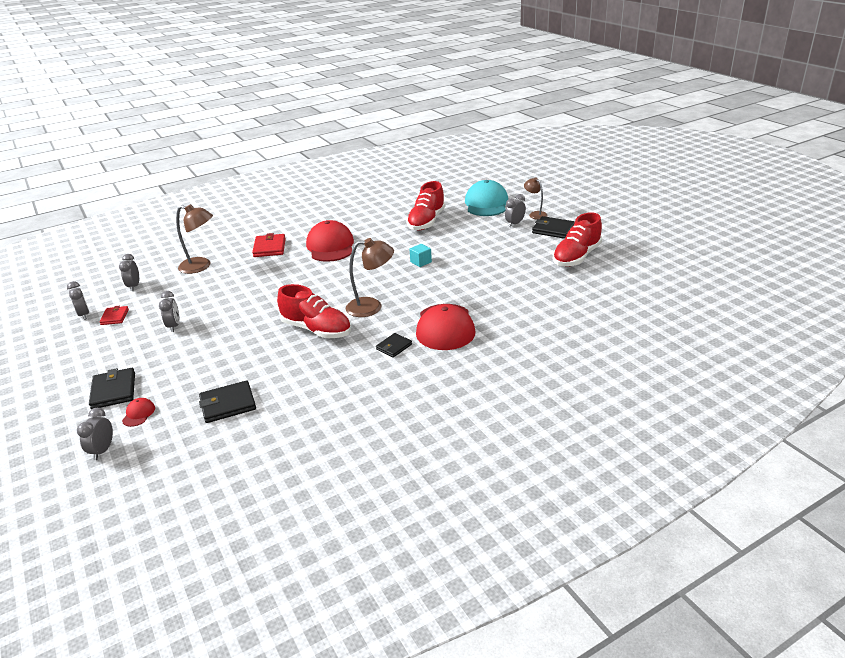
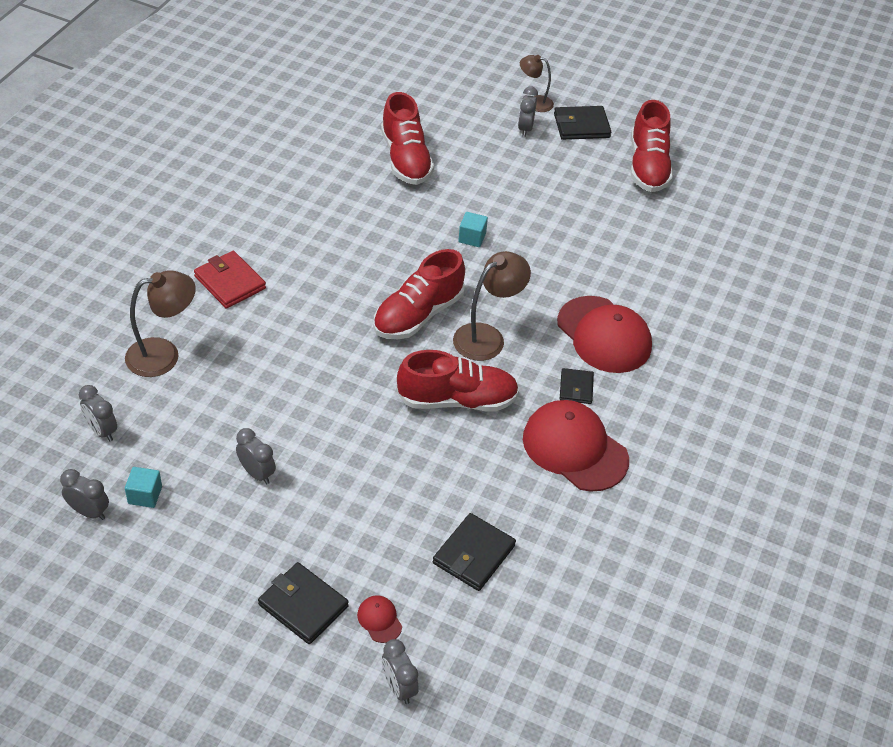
camera: 40 degrees left, 15 degrees up
(115, 317) = (145, 495): red wallet -> turquoise cube
(330, 246) = (319, 249): red cap -> red cap (575, 448)
(345, 286) = (418, 315): none -> red shoe
(486, 203) = (453, 99): turquoise cap -> none

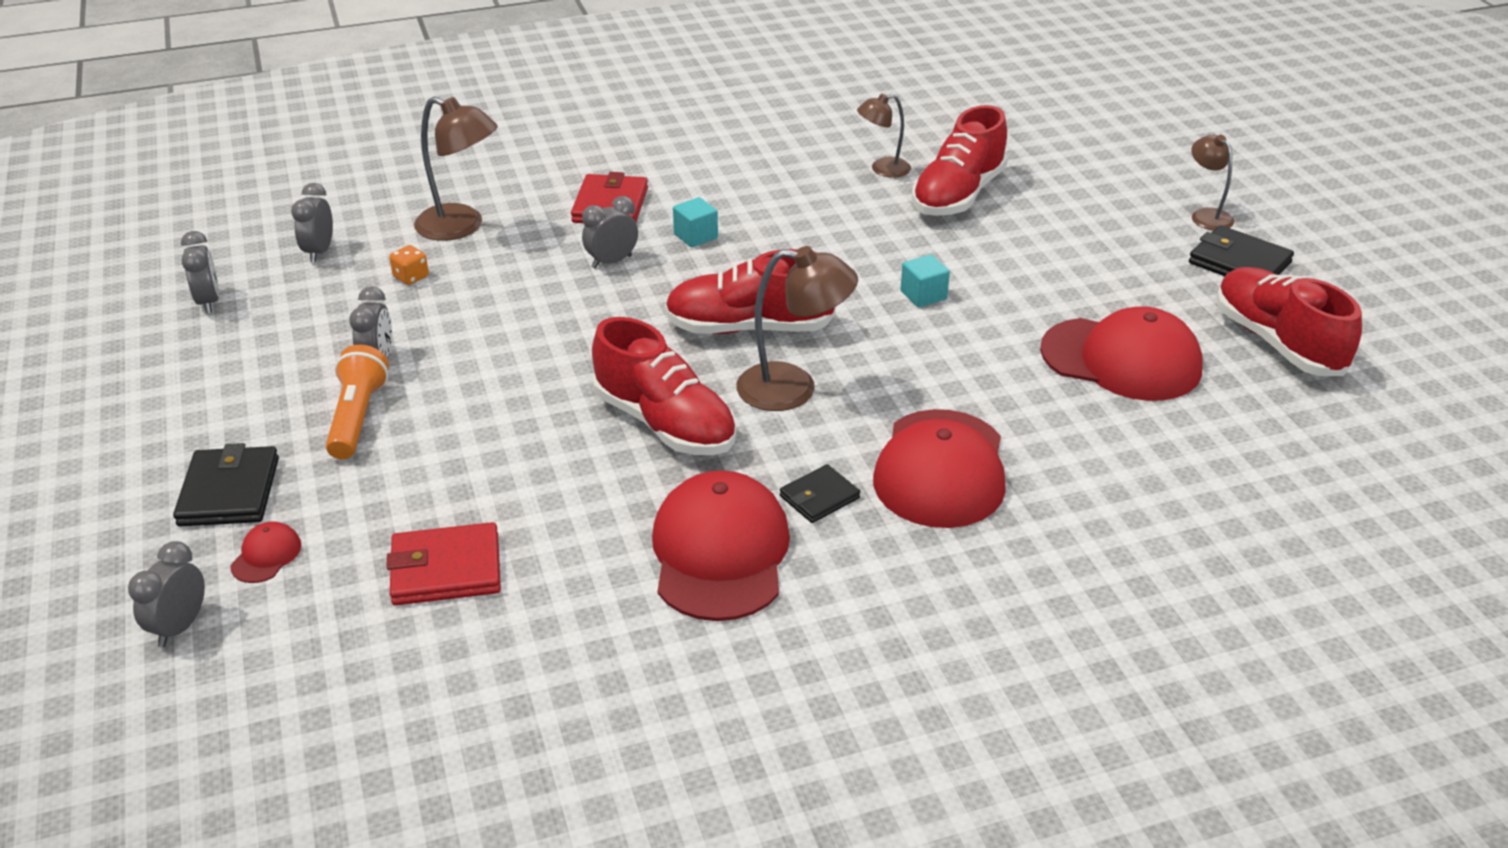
camera: 50 degrees right, 10 degrees down
(145, 495) = (267, 318): turquoise cube -> turquoise cube (695, 236)
(188, 408) = (411, 277): none -> orange dice
(301, 513) = (358, 417): none -> orange flashlight
(344, 163) = (882, 169): none -> brown lamp
(473, 554) = (446, 569): black wallet -> red wallet
(525, 129) = (1154, 233): grey clock -> grey clock (612, 262)
(601, 219) = (1121, 360): none -> red cap
(648, 166) = (1277, 342): red shoe -> red shoe turned 105 degrees clockwise

